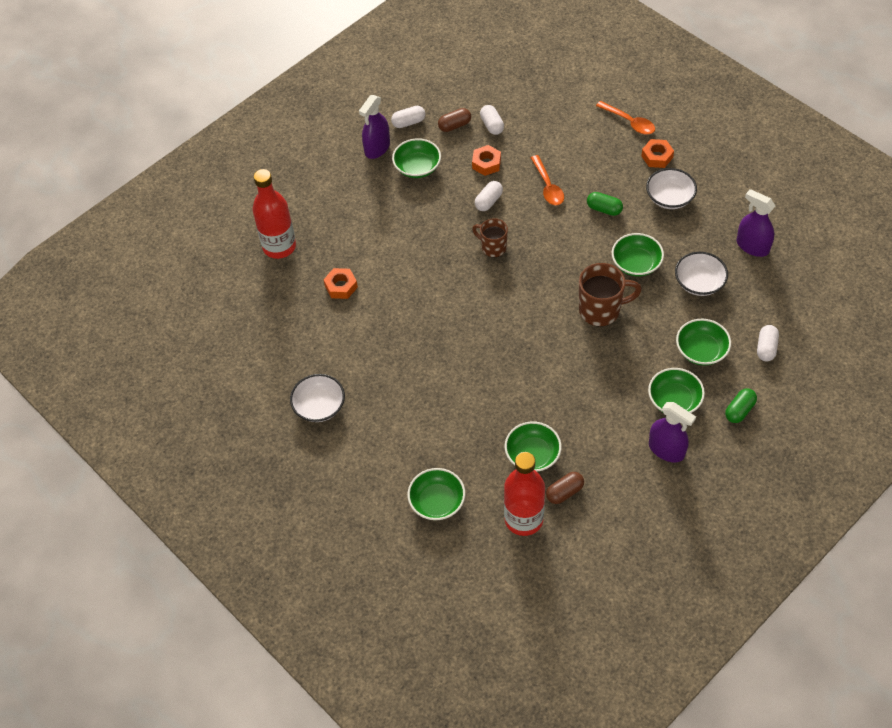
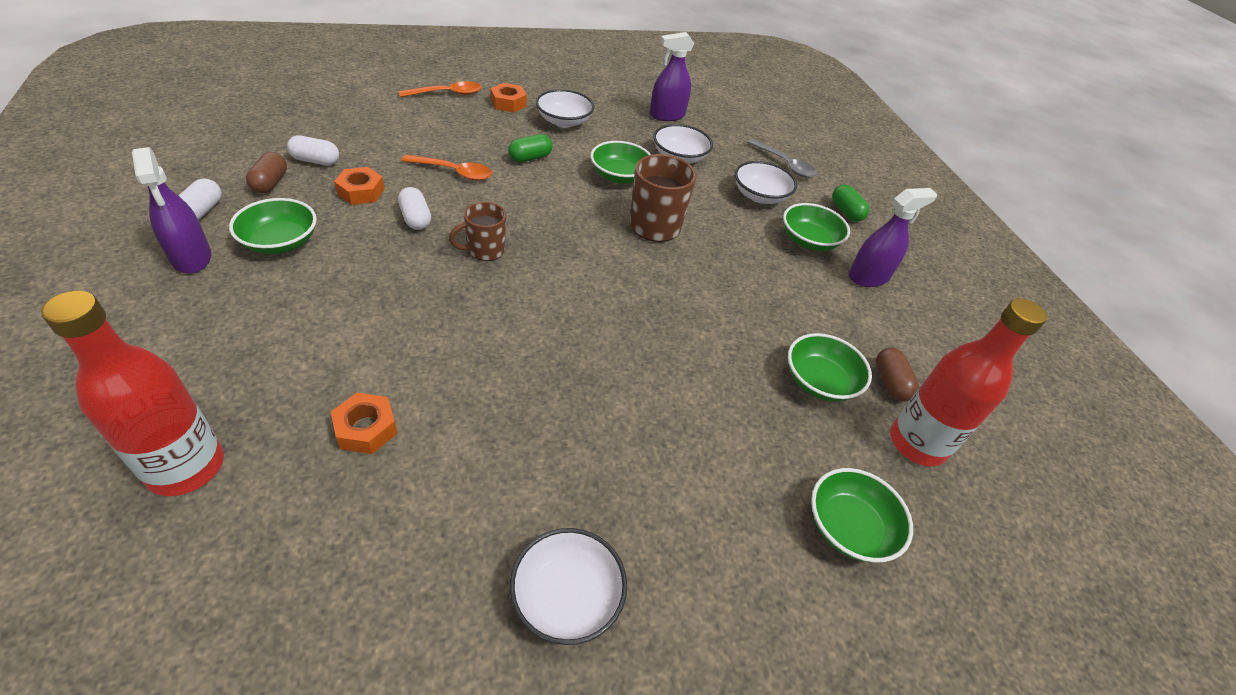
camera: 70 degrees left, 10 degrees down
(701, 350) = (760, 196): green bowl -> white bowl
(766, 348) = (784, 164): white capsule -> grey spoon

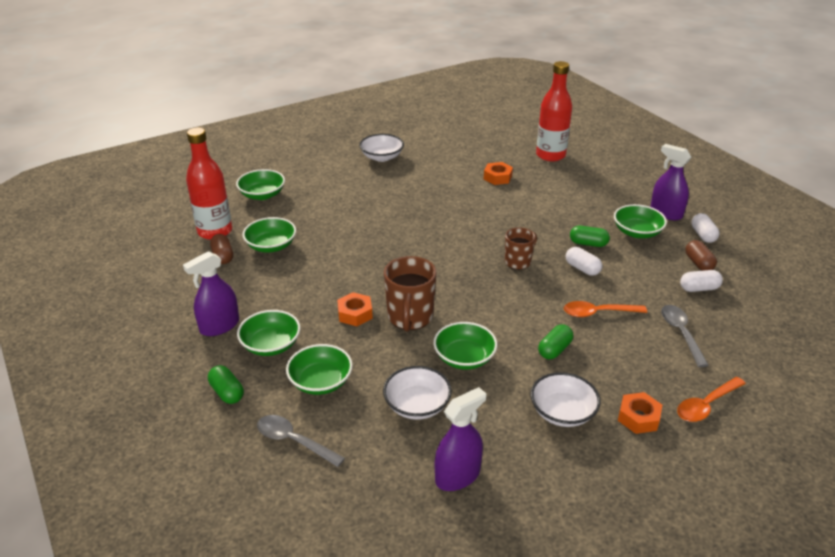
camera: 170 degrees right, 10 degrees down
(361, 192) = (638, 275): orange nut -> orange nut (355, 314)
(368, 246) = (588, 244): none -> green capsule
(397, 135) = (681, 333): none -> grey spoon
(760, 196) = (320, 382): white bowl -> green bowl

